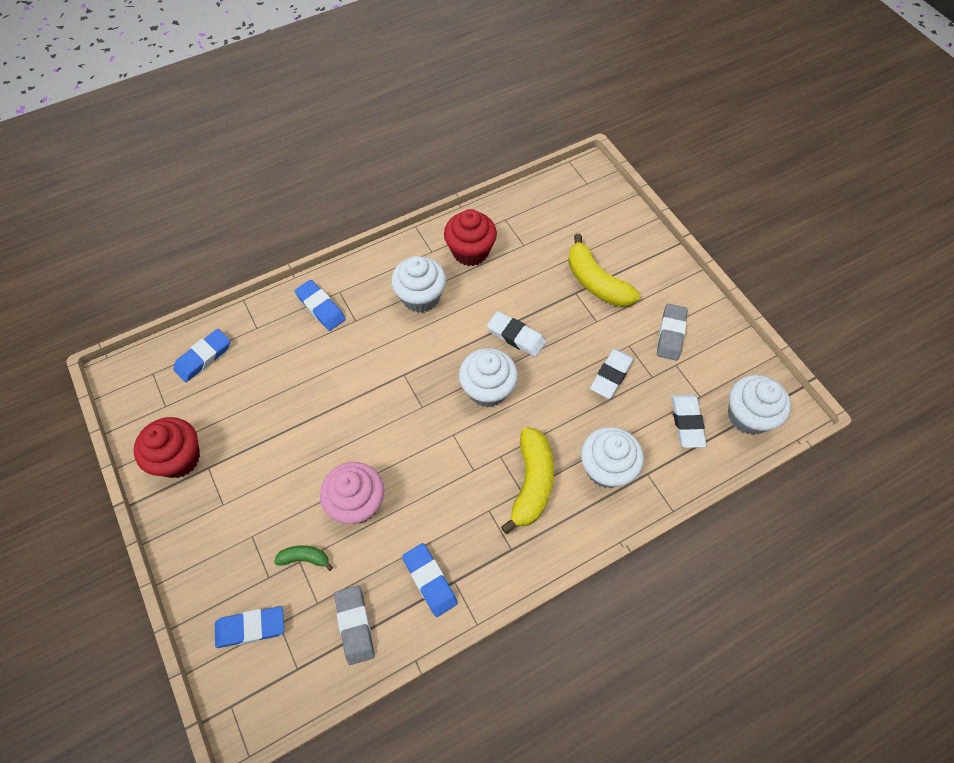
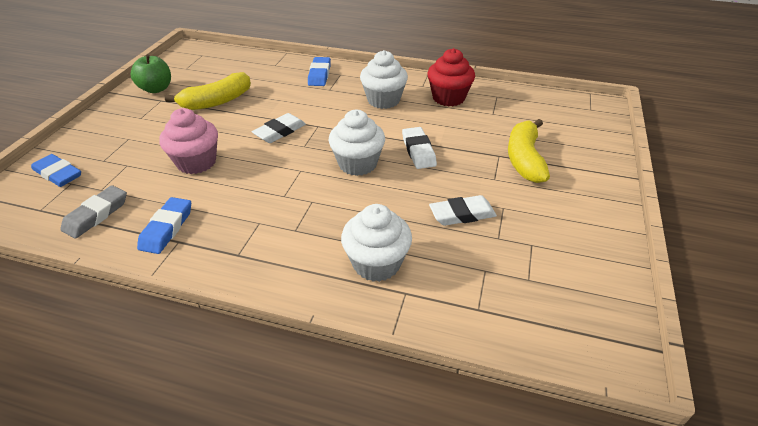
camera: 45 degrees right, 20 degrees down
(179, 458) = (156, 89): red cupcake -> green apple
(203, 357) = (232, 62): blue eraser -> none
(305, 558) = (131, 165): green banana -> none
(531, 483) = (309, 230): yellow banana -> yellow banana (217, 101)
(670, 334) = (552, 223): grey eraser -> none
(687, 422) = (490, 287): white eraser -> white eraser (280, 132)
(748, 416) = (562, 327): white cupcake -> none

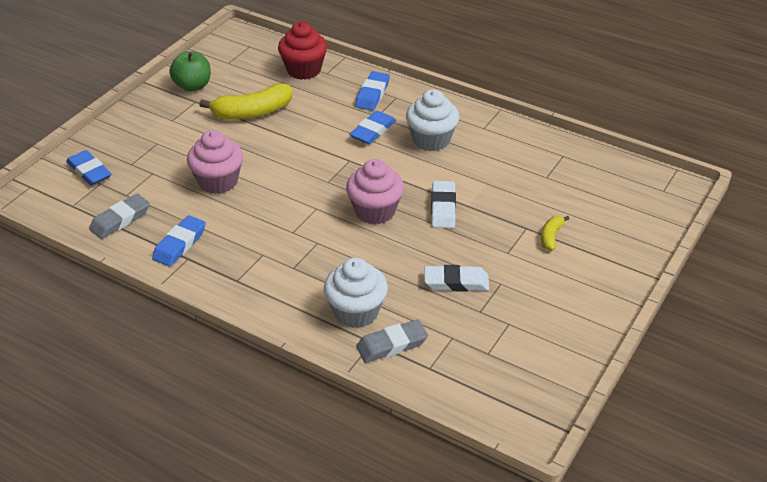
camera: 15 degrees right, 0 degrees up
(280, 132) = (308, 161): white eraser -> none
(330, 101) = (373, 131): none -> blue eraser
(357, 164) = (375, 211): white cupcake -> pink cupcake
(428, 291) = (392, 344): none -> grey eraser
(448, 98) = (505, 149): red cupcake -> red cupcake (304, 70)
(524, 159) = (551, 236): yellow banana -> yellow banana, size x0.50

